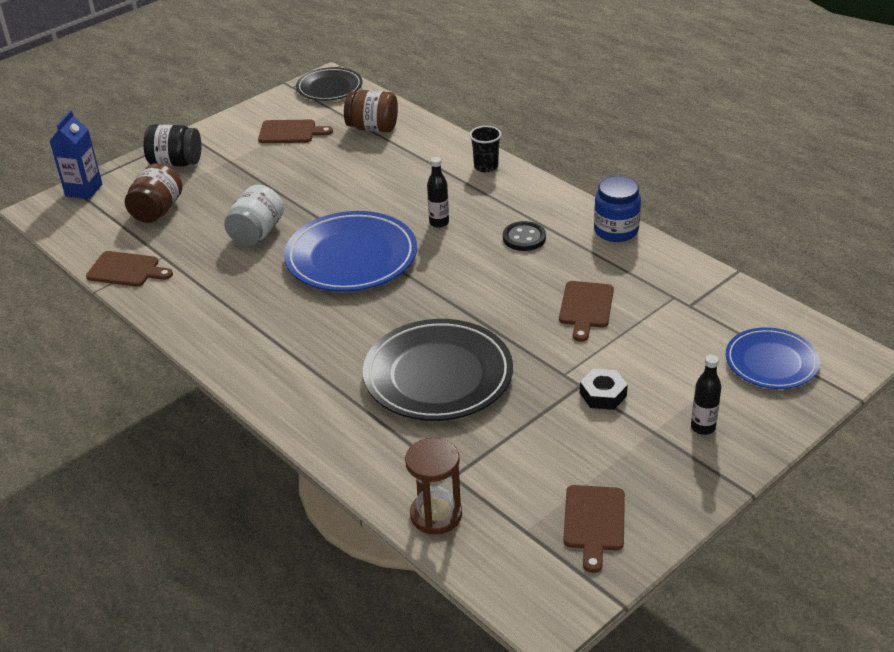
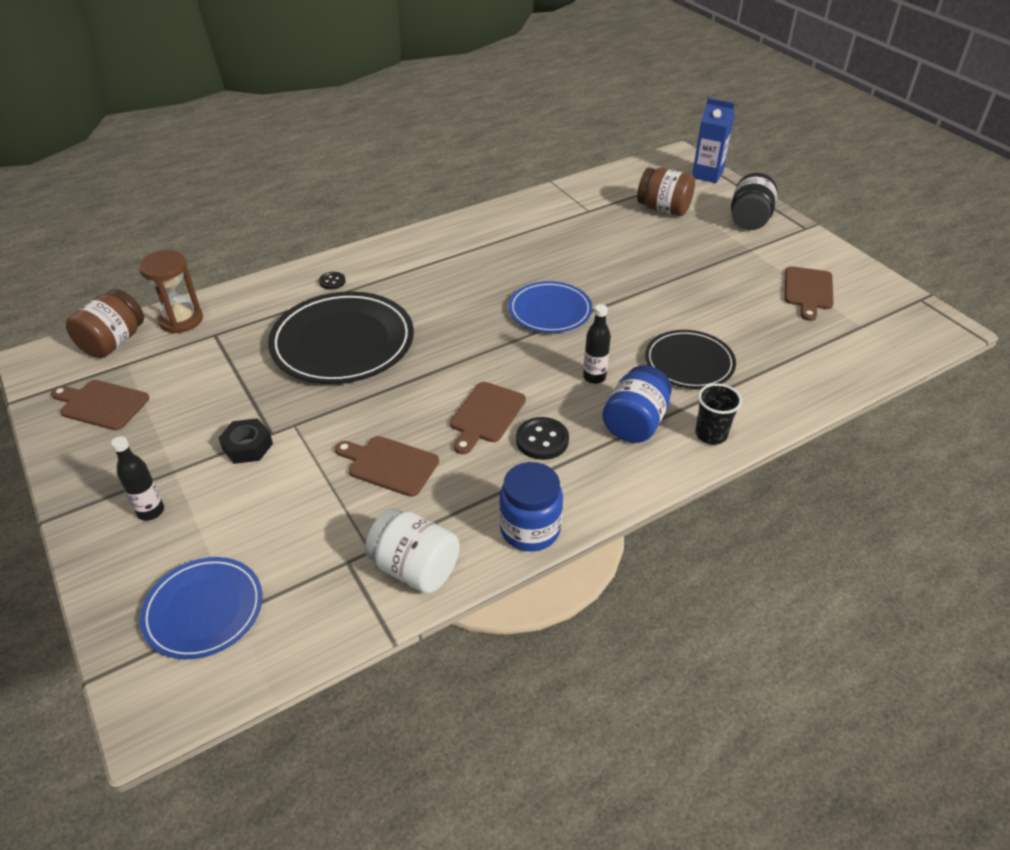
camera: 100 degrees right, 5 degrees up
(126, 270) = (574, 194): brown cutting board -> brown cutting board (486, 415)
(257, 233) = (610, 259): white jar -> white jar (415, 568)
(329, 87) = (921, 327): black plate -> black plate (689, 363)
(333, 412) = (332, 282): none -> black button
(351, 257) = (550, 311): blue plate -> blue plate, size x0.61
(372, 128) = (816, 351): brown jar -> brown jar (113, 342)
(487, 199) = (635, 423): none -> blue jar

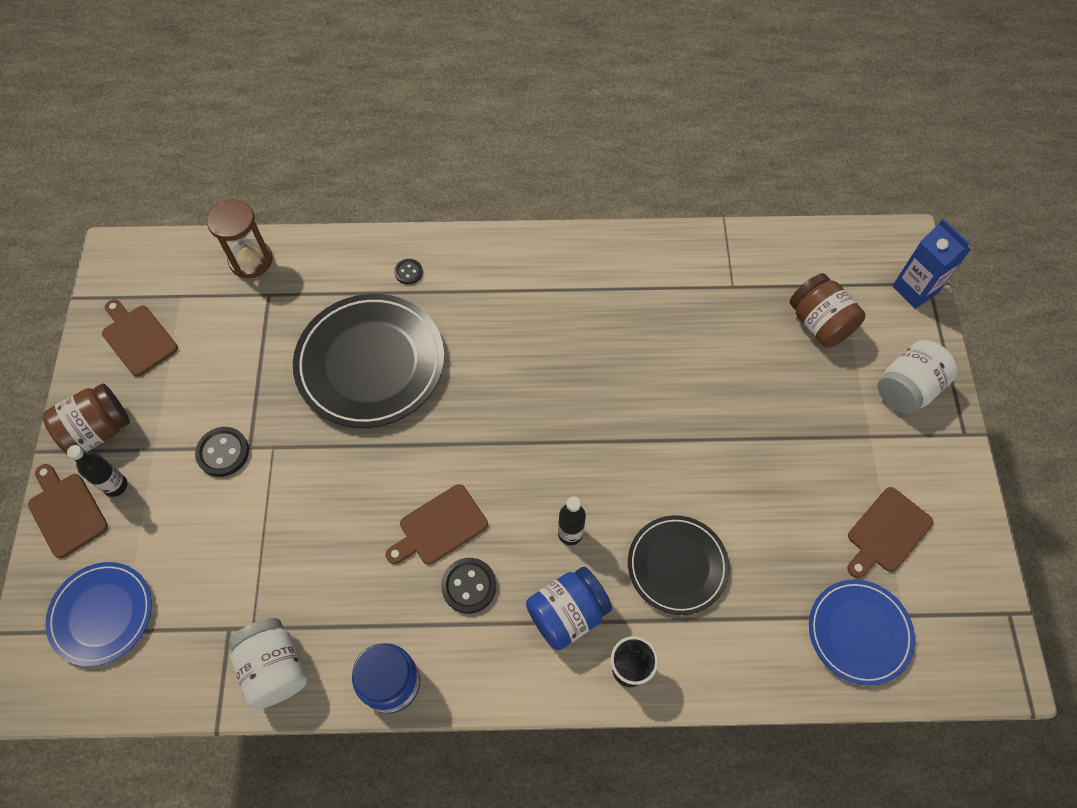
camera: 30 degrees right, 20 degrees up
(113, 342) = (183, 262): brown jar -> brown jar (98, 430)
(247, 446) = (223, 452): black nut -> black button
(389, 465) = (322, 540): brown cutting board -> brown cutting board (66, 512)
(550, 311) = (589, 420): blue plate -> blue plate (859, 632)
(749, 220) = (907, 389): black jar -> white jar

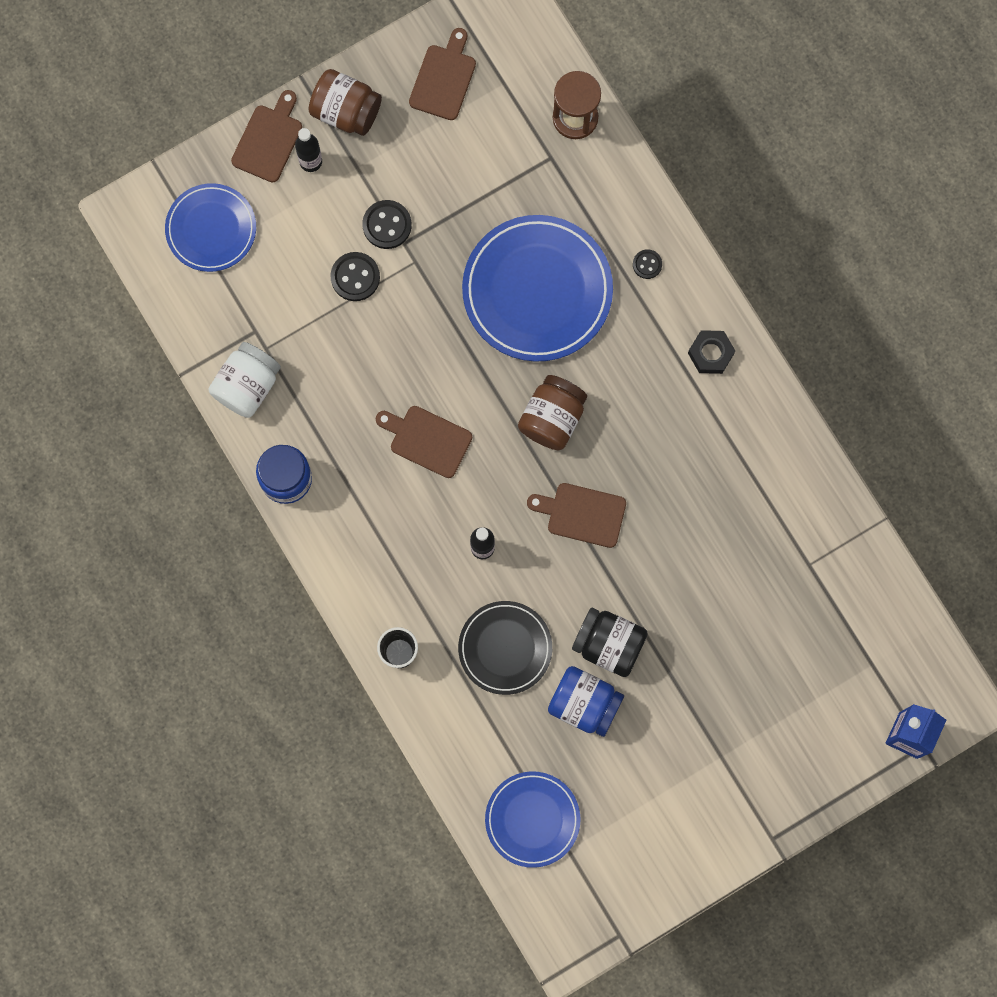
camera: 60 degrees right, 15 degrees up
(370, 363) = (537, 290): black plate -> blue plate
(469, 586) = (393, 492): black button -> black button (355, 277)
(513, 266) = (710, 353): none -> black nut
(567, 614) = (415, 582): blue jar -> blue jar (584, 704)
(721, 474) = (608, 644): none -> black jar
(819, 323) = (815, 662): brown jar -> brown jar (552, 418)
(887, 533) = (635, 807): brown cutting board -> brown cutting board (582, 514)
(907, 389) = (790, 770): white jar -> none

